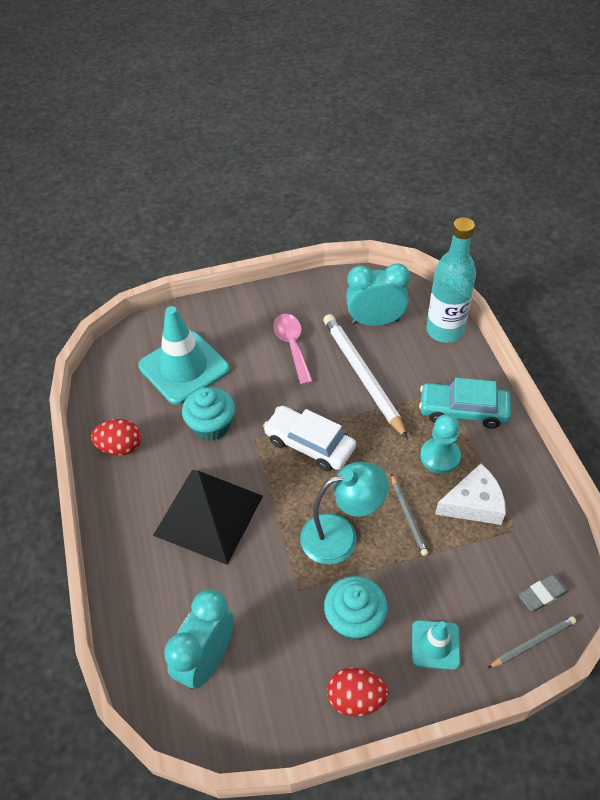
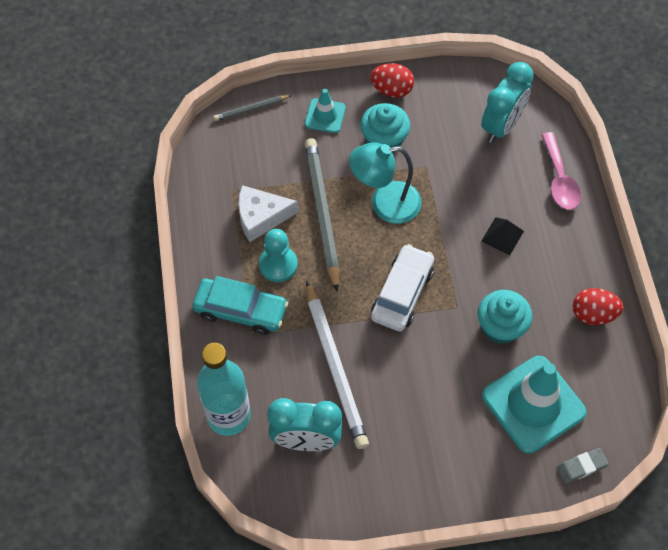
camera: 175 degrees left, 10 degrees up
(208, 515) = (502, 236): black pyramid -> black pyramid, size x0.43
(292, 346) = (408, 418): pink spoon -> pink spoon (559, 180)
(309, 444) = (402, 293): white car -> white car turned 105 degrees counterclockwise
(408, 516) = (322, 213): grey pencil -> grey pencil, size x2.05
(542, 594) = (230, 140): grey eraser -> grey eraser (581, 467)

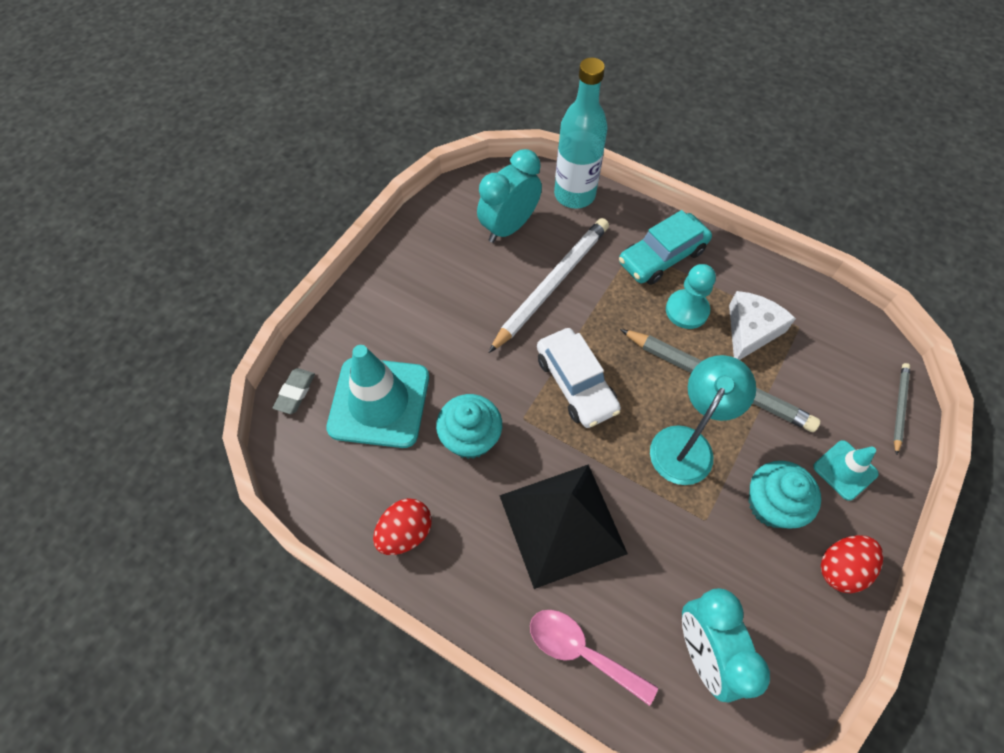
camera: 130 degrees right, 0 degrees up
(335, 367) = (551, 285): white pencil -> white pencil turned 105 degrees clockwise
(502, 236) = (562, 524): black pyramid -> black pyramid, size x2.35

